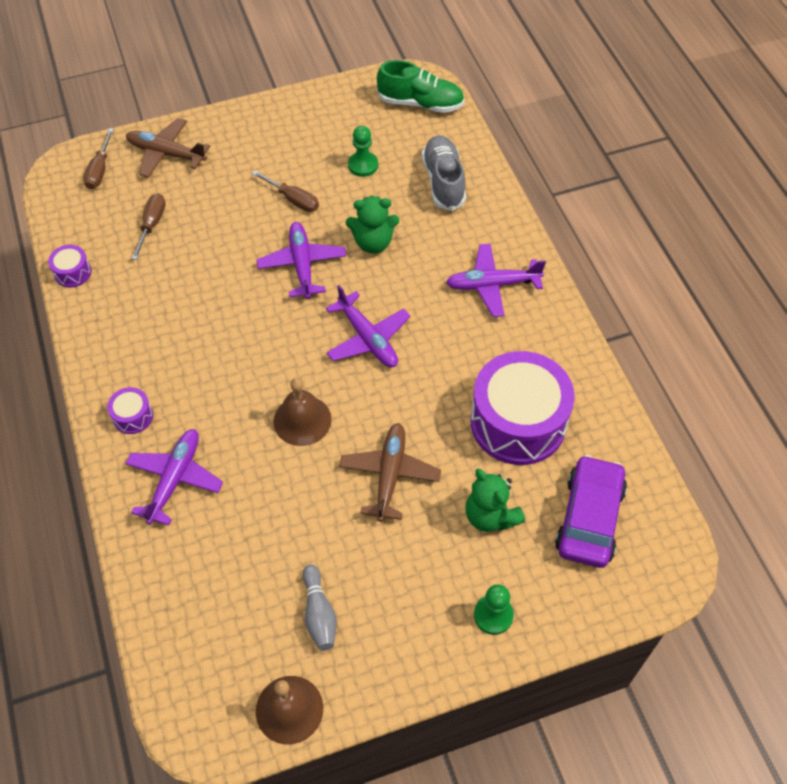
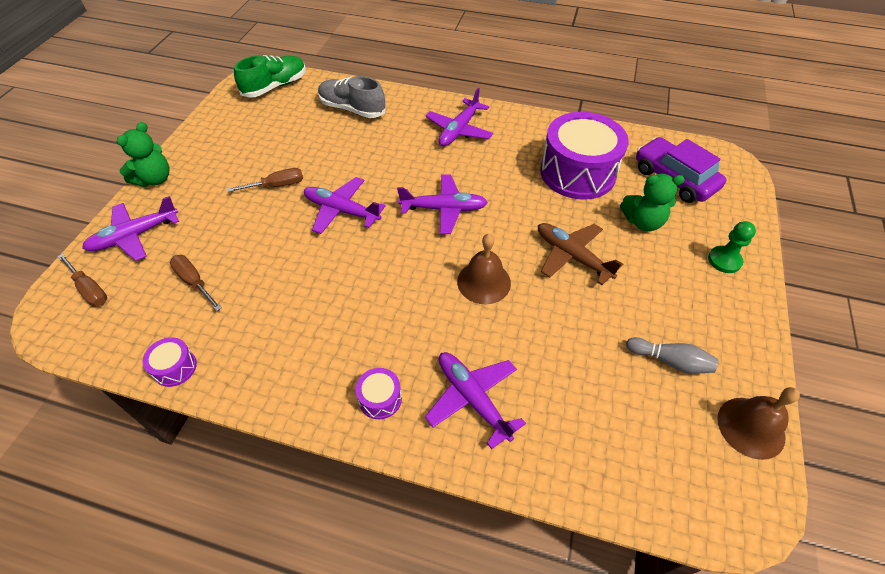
camera: 55 degrees left, 5 degrees down
(166, 153) = (134, 236): brown plane -> purple plane
(363, 165) = (291, 137): green pawn -> none
(373, 243) = (364, 165): green teddy bear -> green teddy bear (155, 179)

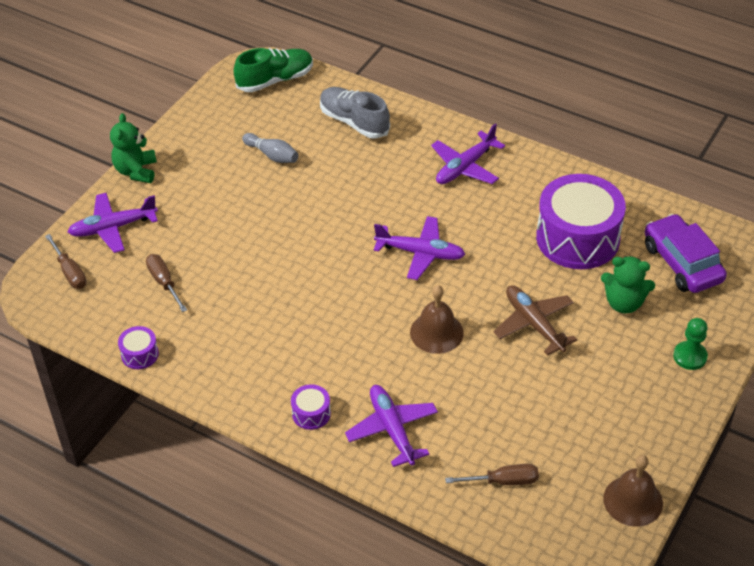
camera: 15 degrees right, 5 degrees down
(155, 179) = (136, 171): green teddy bear -> green teddy bear turned 135 degrees clockwise
(276, 186) = (256, 199): brown screwdriver -> brown screwdriver (503, 481)
(341, 210) = (316, 237): purple plane -> none
(670, 361) = (586, 435): grey bowling pin -> grey bowling pin (272, 155)

